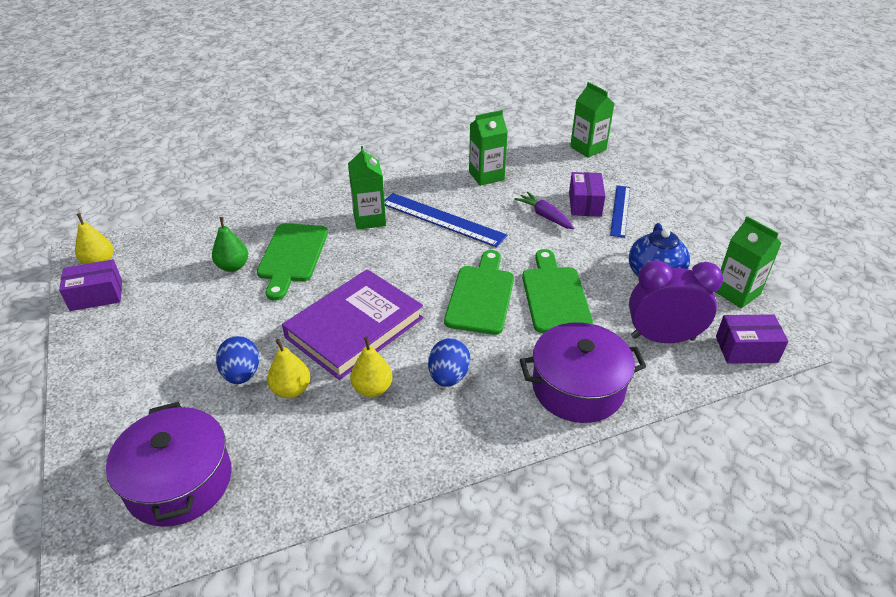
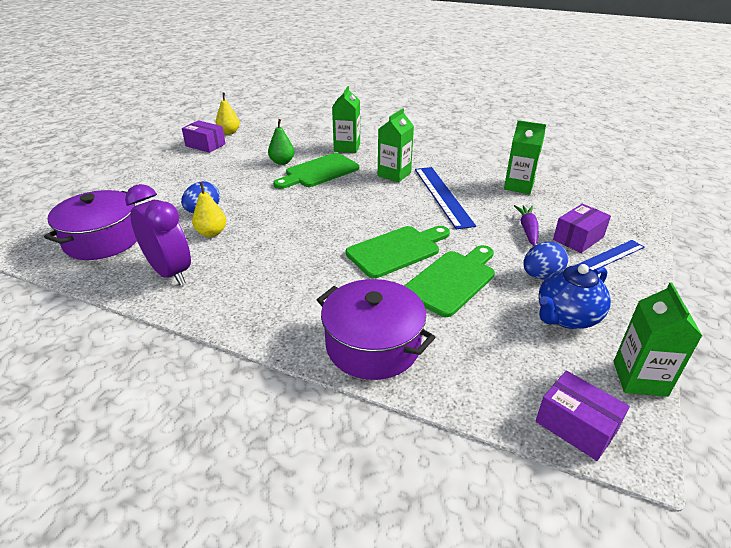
camera: 45 degrees right, 5 degrees down
(354, 327) = (292, 223): purple book -> none
(372, 388) = (249, 258): yellow pear -> none
(448, 376) = (300, 280): blue egg -> blue egg (541, 276)
(588, 148) = (643, 205): green carton -> green carton (347, 147)
(662, 338) = (500, 362): purple clock -> purple clock (170, 272)

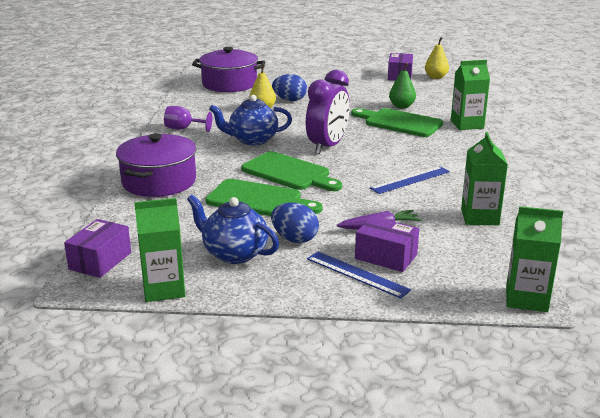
camera: 70 degrees right, 10 degrees down
(170, 272) = (205, 109): purple clock -> purple clock (327, 146)
(220, 300) = (183, 129): none -> purple goblet
(297, 256) = (252, 140): none -> blue teapot
(394, 174) = (432, 153): green carton -> green carton (526, 299)
(442, 196) = (410, 180): blue ruler -> blue ruler, size x0.65

